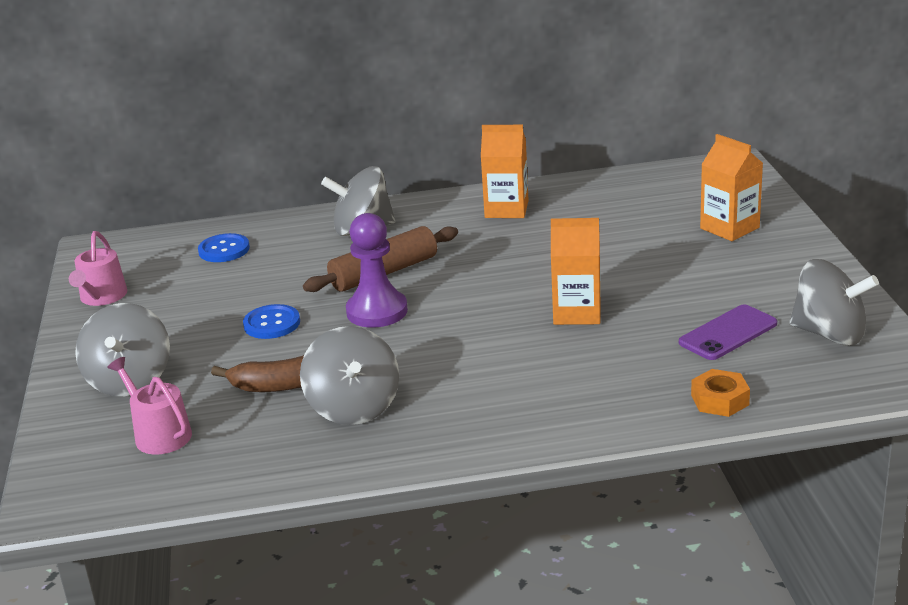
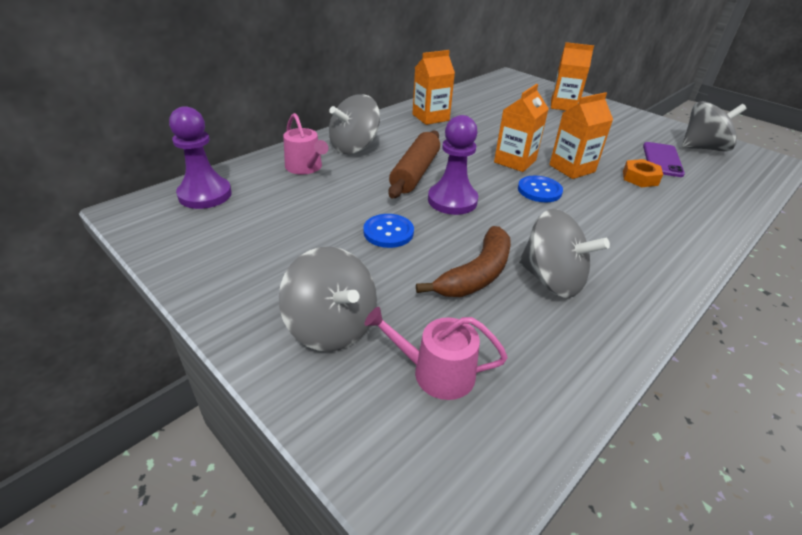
camera: 40 degrees left, 10 degrees up
(102, 297) = (196, 254): pink watering can -> pink watering can (306, 167)
(164, 247) = (205, 195): none -> purple pawn
(224, 250) = (264, 185): blue button -> blue button (539, 190)
(519, 287) = (515, 161): none -> orange carton
(720, 400) = (728, 198): orange nut -> orange nut (640, 178)

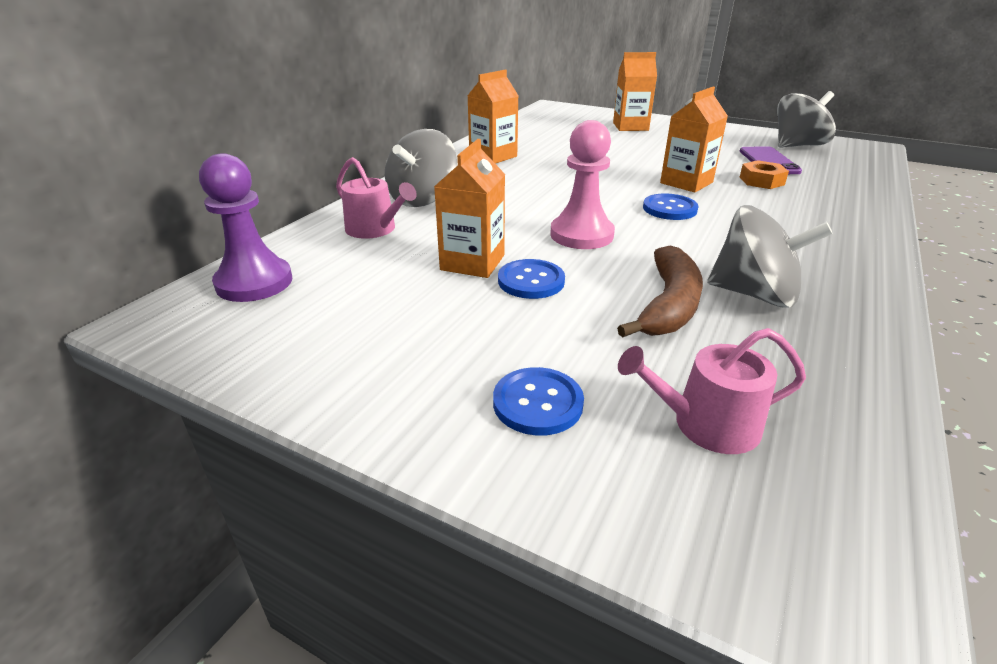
camera: 15 degrees left, 5 degrees down
(331, 327) = (537, 403): grey spinning top -> blue button
(415, 172) = (516, 213): brown rolling pin -> none
(452, 200) = (581, 235): purple pawn -> pink pawn
(515, 161) = (621, 185): orange carton -> orange carton (472, 262)

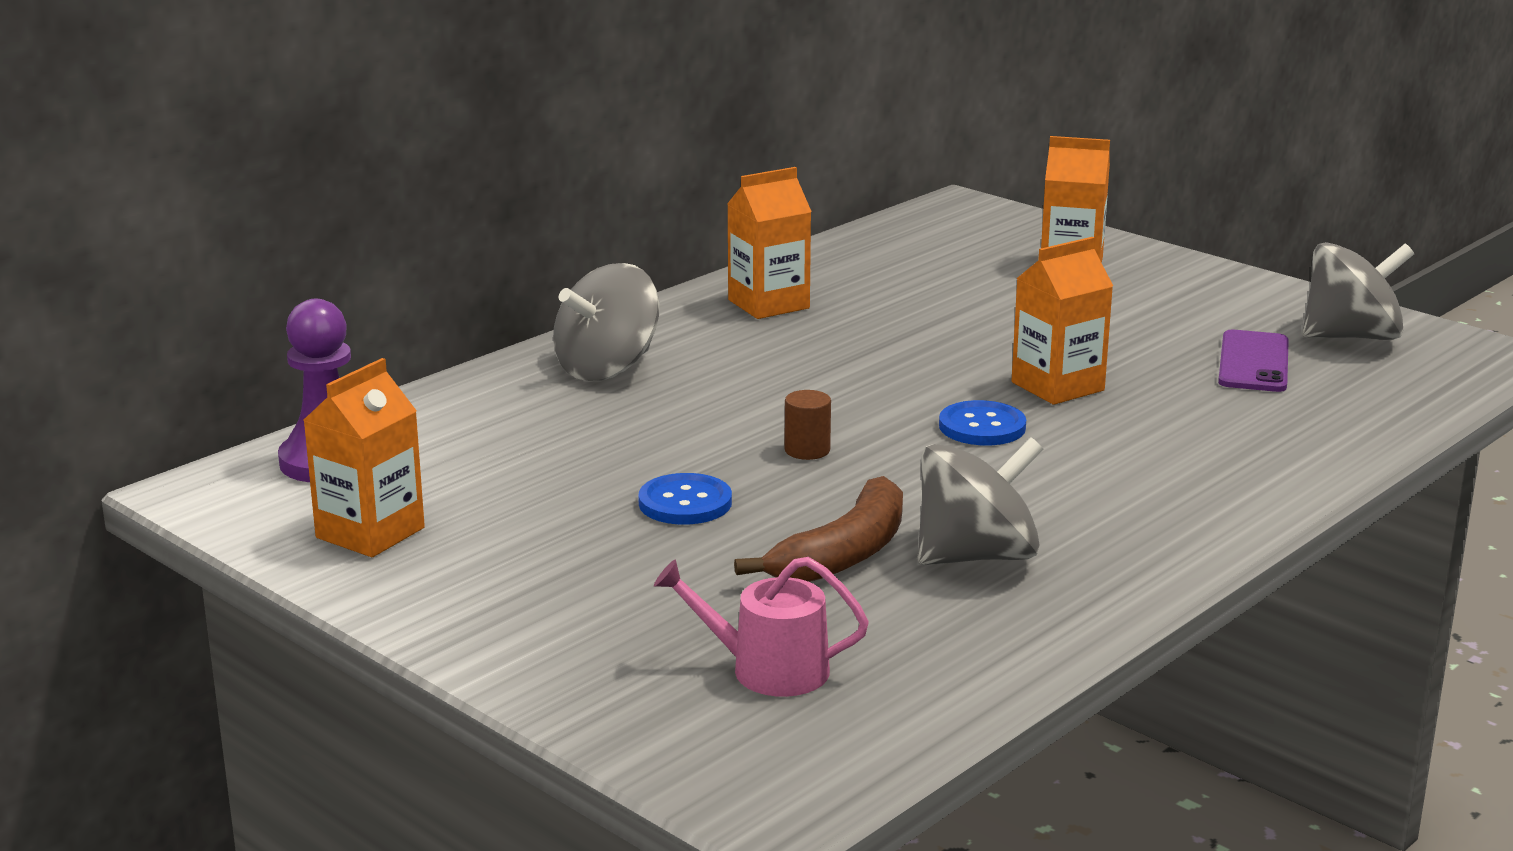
camera: 15 degrees right, 10 degrees down
(375, 229) = (513, 408): pink watering can -> none
(472, 262) = (623, 470): orange carton -> orange carton (370, 533)
(537, 403) = (597, 626): blue button -> none
(581, 235) = (807, 450): pink pawn -> brown cylinder
(754, 294) = (976, 556): grey spinning top -> grey spinning top turned 60 degrees counterclockwise
(761, 181) = (1193, 397): orange nut -> none

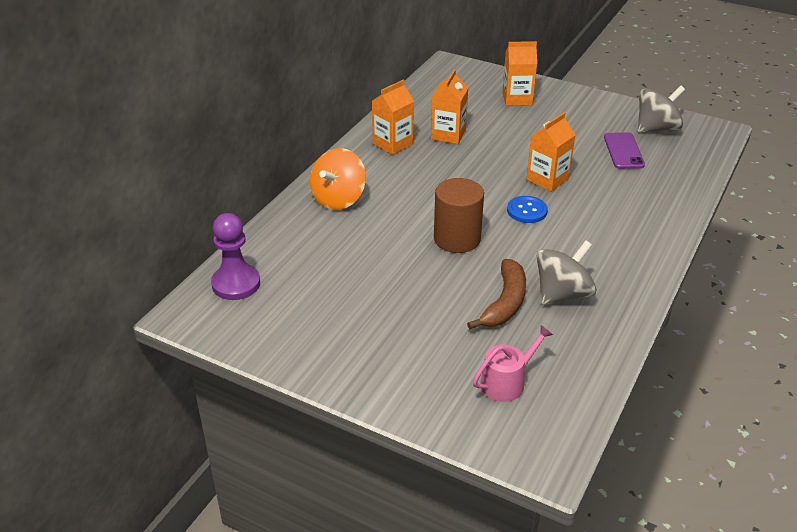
camera: 15 degrees left, 15 degrees up
(370, 533) = (281, 329): orange carton -> orange carton (448, 135)
(607, 368) = (338, 199): grey spinning top -> orange spinning top
(685, 503) = (418, 282): blue button -> none
(768, 670) = (507, 382): pink watering can -> pink watering can turned 150 degrees clockwise
(807, 450) = (457, 239): brown cylinder -> brown cylinder, size x2.19

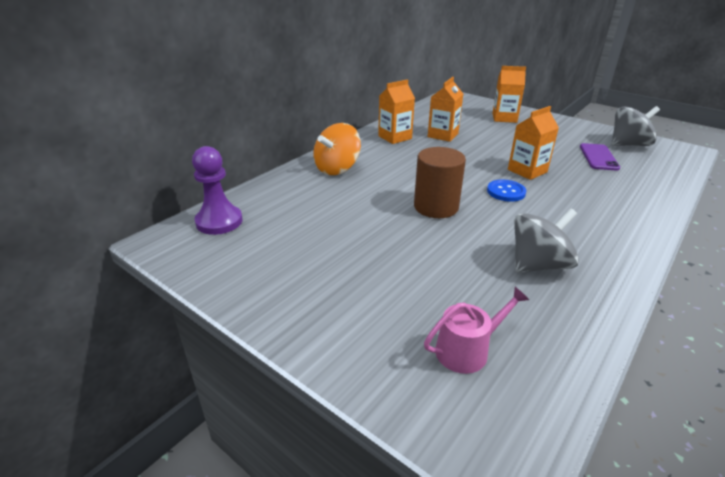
camera: 10 degrees right, 5 degrees down
(505, 303) = (475, 266): brown banana -> none

